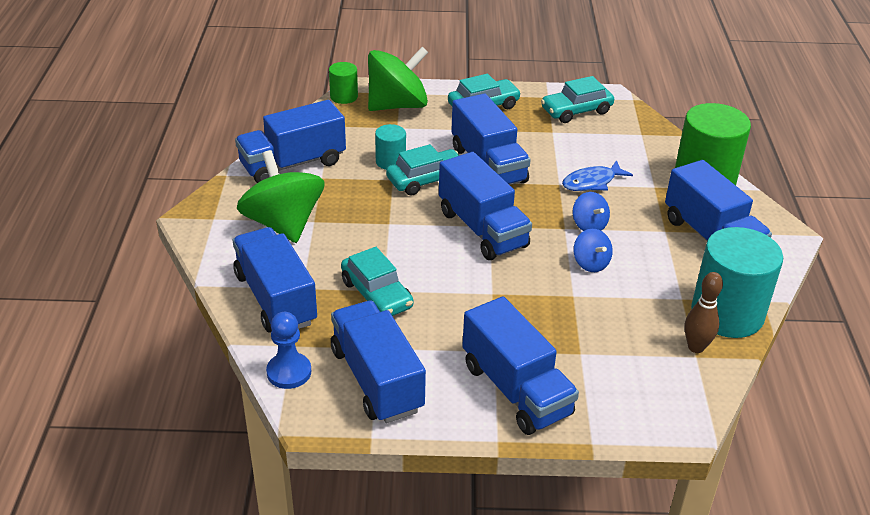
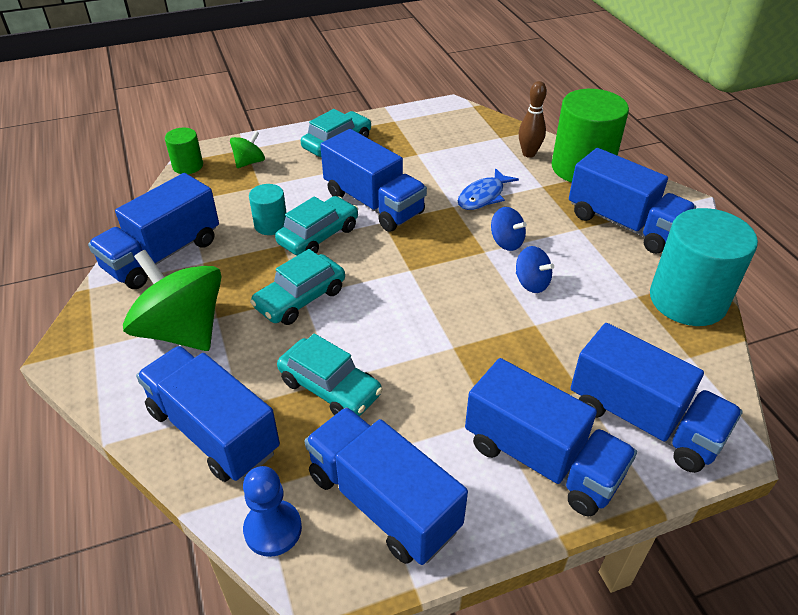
camera: 20 degrees left, 5 degrees up
(397, 105) = (249, 162): green spinning top -> green spinning top, size x0.47
(482, 229) = (404, 275): blue truck -> blue truck (643, 420)
(576, 111) = (428, 128): turquoise car -> turquoise car (300, 299)
(696, 347) = (683, 346): brown bowling pin -> brown bowling pin (528, 154)

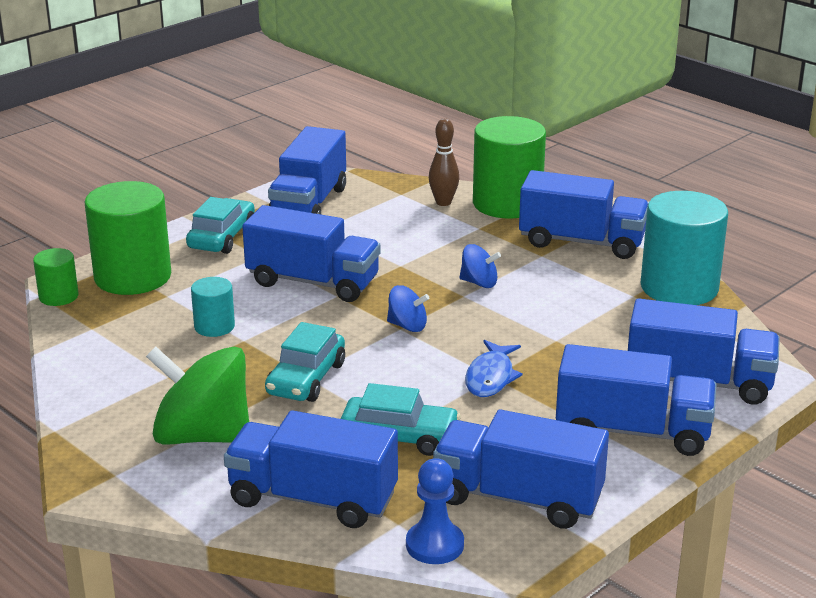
camera: 25 degrees left, 15 degrees down
(163, 255) = (113, 381): blue truck -> blue truck (309, 204)
(249, 162) = (133, 277): green spinning top -> green cylinder
(318, 235) = (277, 323): turquoise car -> none
(483, 196) = (425, 250): blue fish -> blue fish (491, 377)
(531, 283) = (529, 309): blue spinning top -> blue spinning top (407, 326)

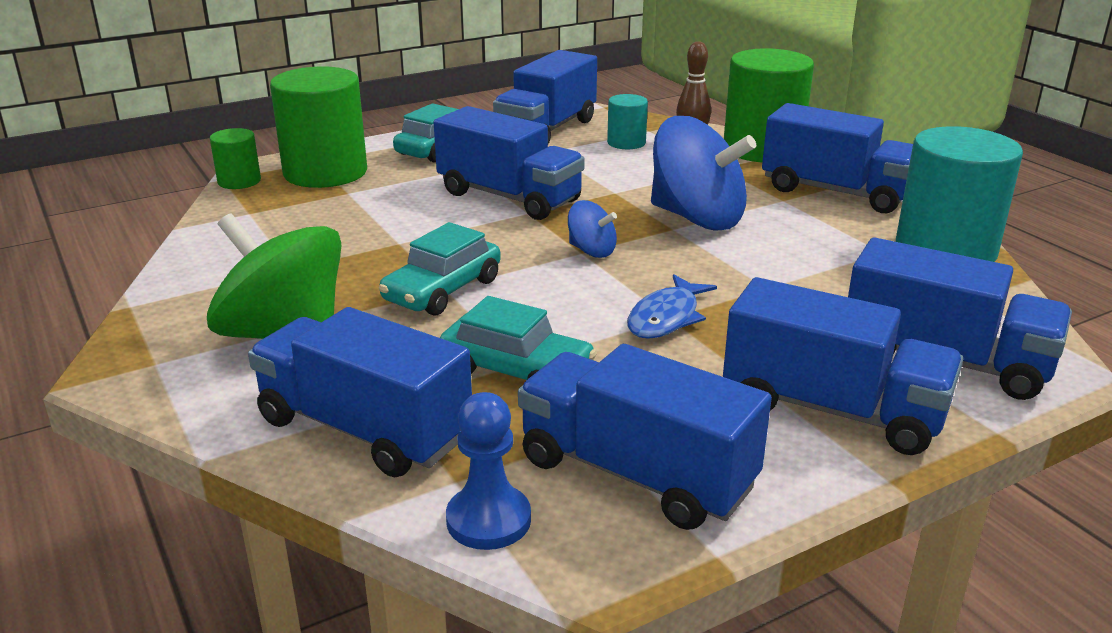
camera: 15 degrees right, 0 degrees up
(214, 326) = (376, 226): turquoise cylinder -> turquoise cylinder (626, 143)
(479, 283) = (697, 218): blue spinning top -> blue spinning top, size x2.13

